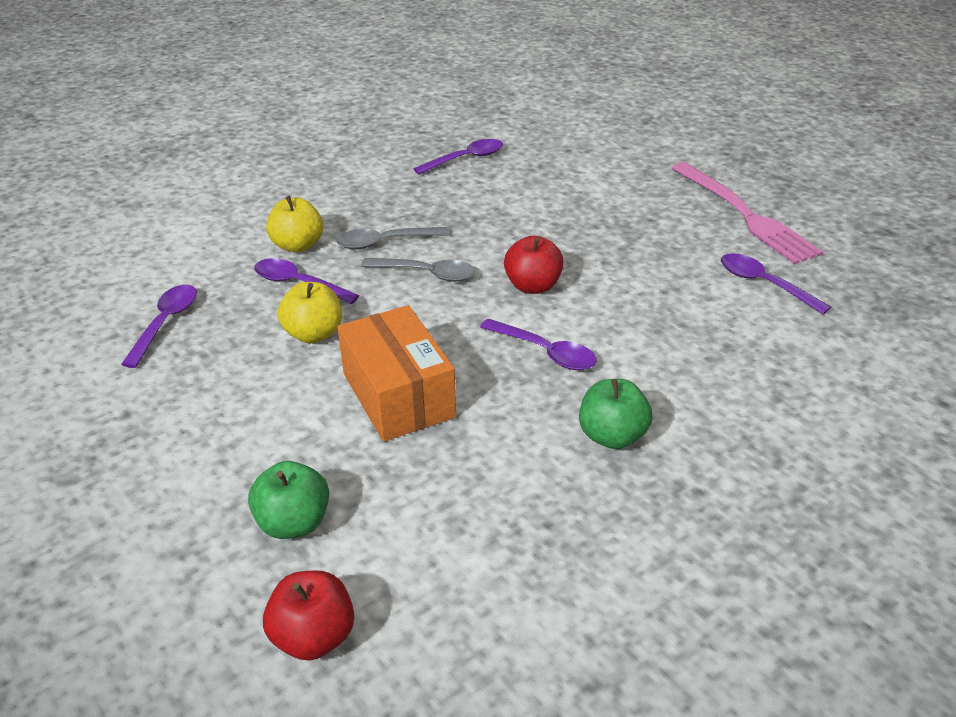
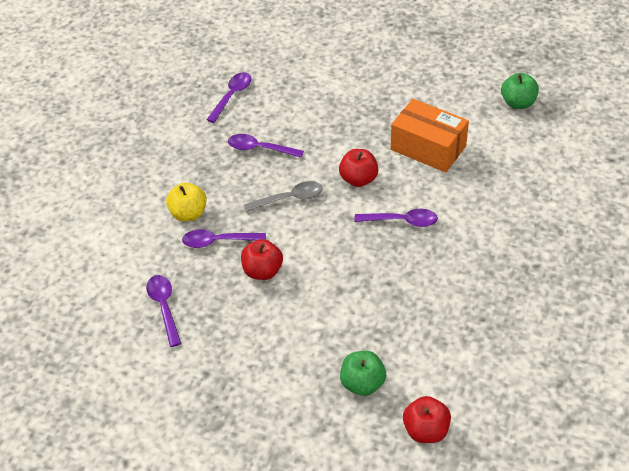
camera: 30 degrees left, 10 degrees up
(314, 334) = (262, 271): yellow apple -> red apple
(384, 242) = (242, 187): grey spoon -> none
(398, 395) = (347, 286): orange box -> orange box (428, 148)
(612, 436) = (475, 256): green apple -> green apple (518, 103)
(744, 215) = (436, 72): pink fork -> none
(764, 284) = (481, 121): purple spoon -> purple spoon (259, 149)

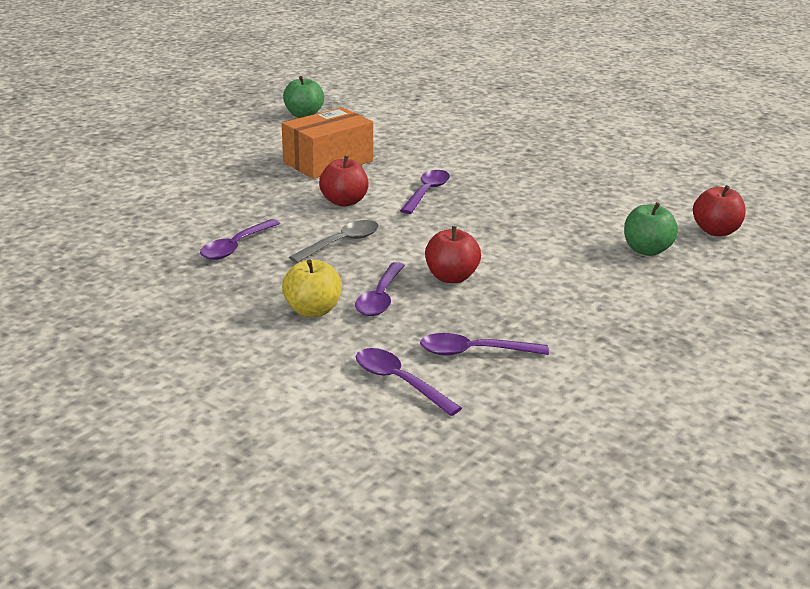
camera: 75 degrees left, 20 degrees down
(232, 96) = (113, 248): purple spoon -> purple spoon (399, 382)
(289, 198) = (341, 243): grey spoon -> grey spoon turned 45 degrees clockwise

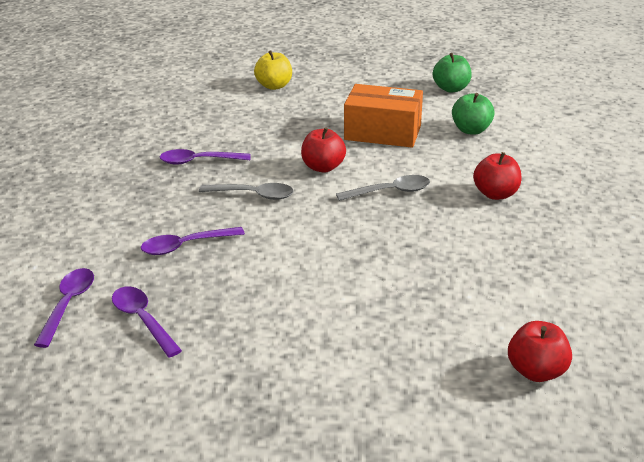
camera: 55 degrees right, 5 degrees up
(312, 311) = (137, 228): yellow apple -> yellow apple (274, 86)
(427, 192) = (390, 192): purple spoon -> grey spoon
(451, 277) = (253, 262): red apple -> red apple (495, 194)
(647, 250) = (432, 342): green apple -> green apple (471, 130)

